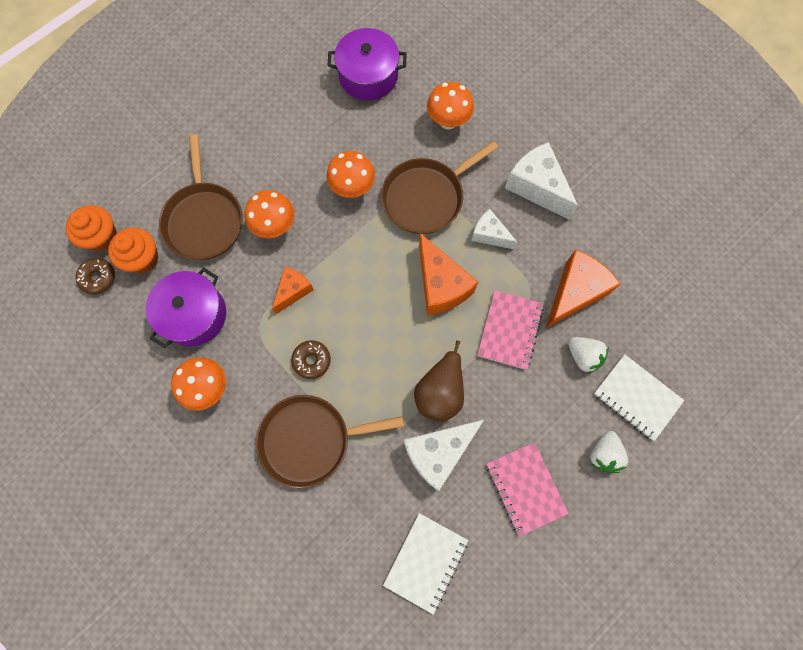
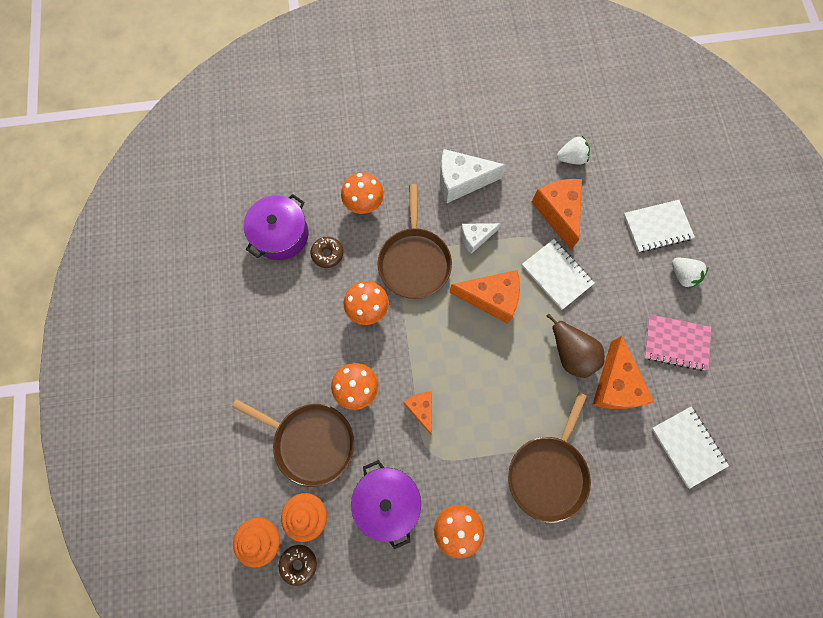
camera: 55 degrees left, 0 degrees up
(311, 360) = (487, 431): brown donut -> brown donut (327, 254)
(438, 452) = (615, 385): white cheese -> orange cheese
(510, 330) = (557, 275): pink notebook -> white notebook
(583, 356) = (607, 240): white strawberry -> white strawberry (571, 158)

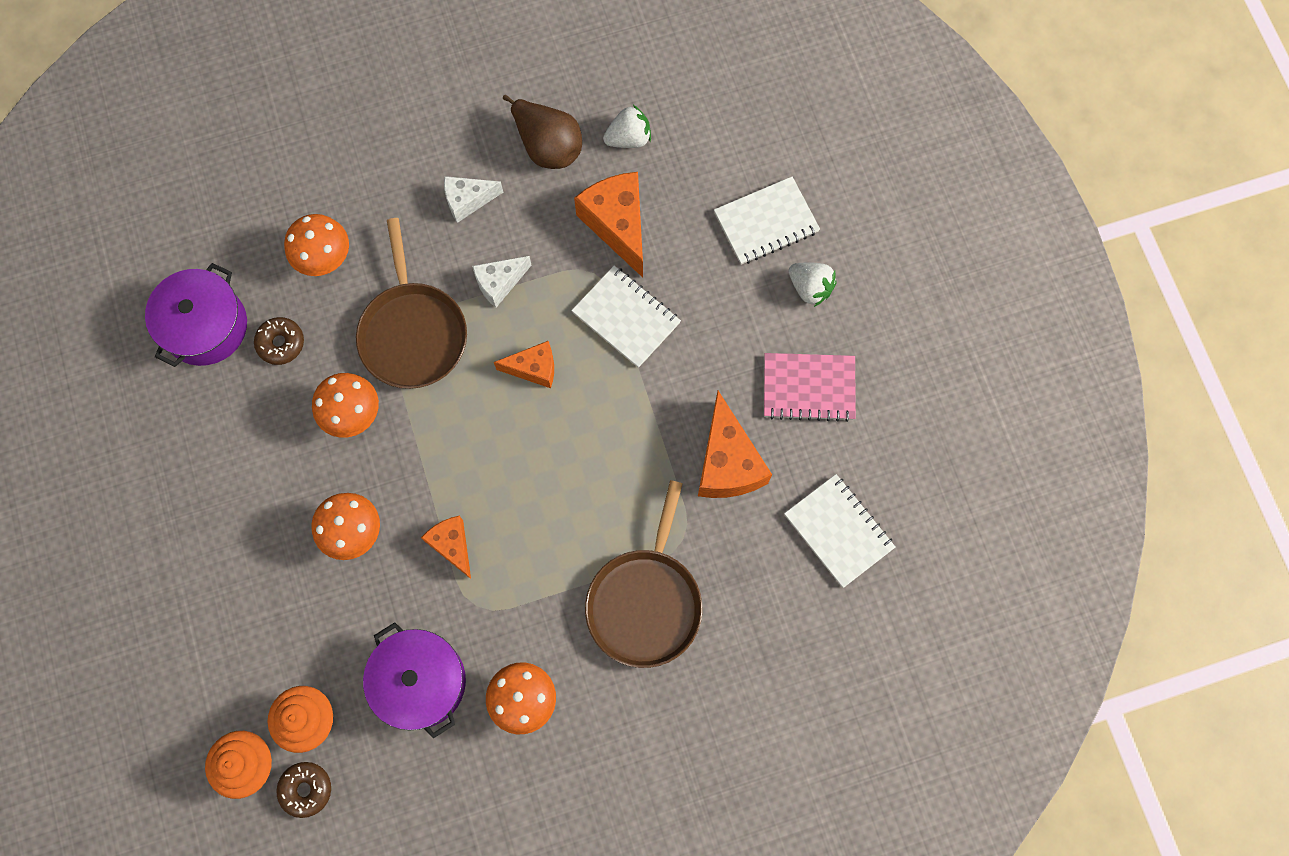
camera: 10 degrees left, 0 degrees up
(310, 442) = (297, 619): brown pan -> none
(461, 181) = (468, 201): white cheese -> white cheese, size x0.59
(491, 298) = (534, 369): orange cheese -> orange cheese, size x0.59
(571, 353) = (659, 428): brown pear -> brown pear (548, 146)

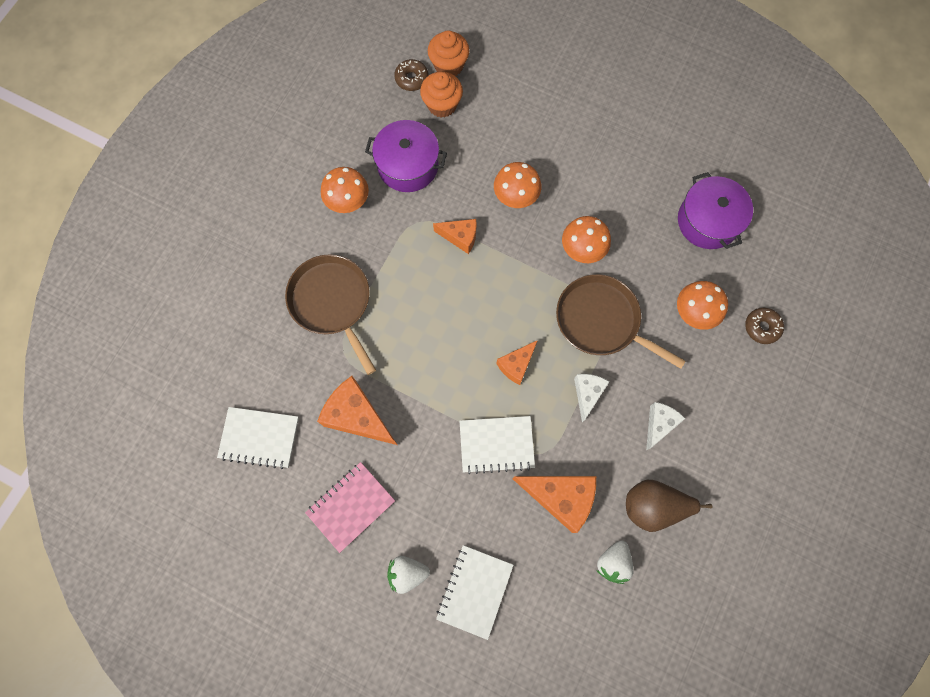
camera: 135 degrees right, 0 degrees up
(281, 343) = (661, 249): brown donut -> brown donut (762, 327)

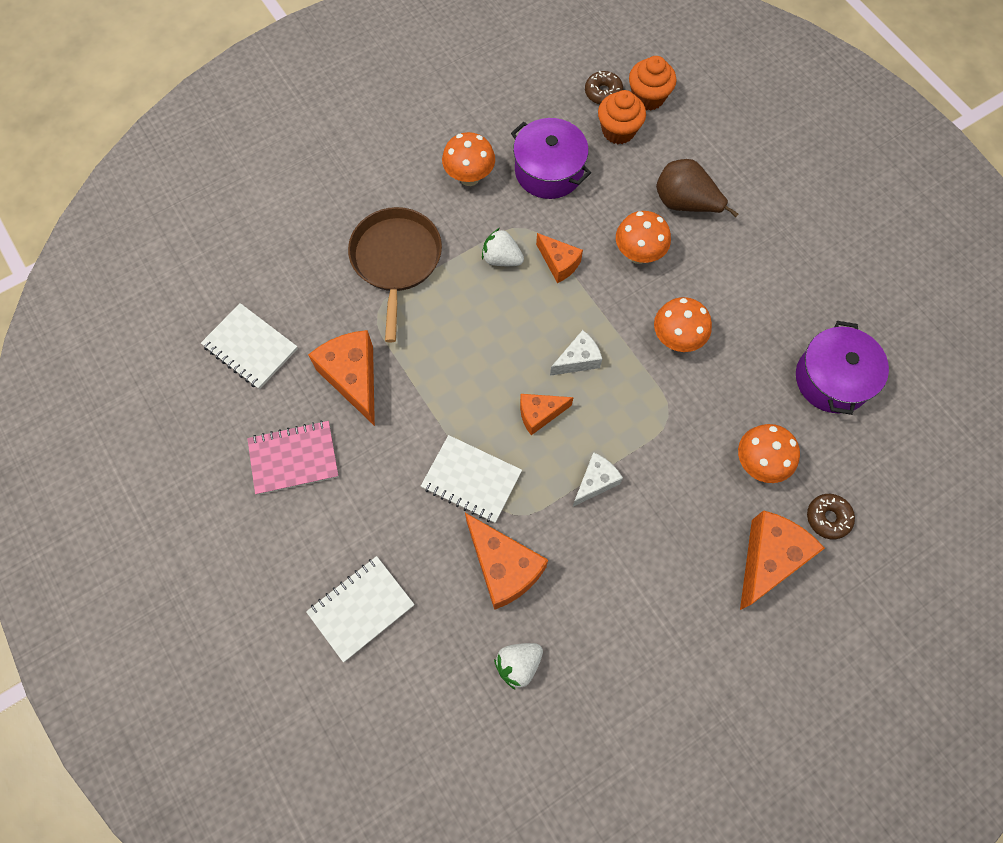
camera: 30 degrees right, 5 degrees down
(407, 573) = (307, 552): white strawberry -> white strawberry (501, 258)
(601, 321) = (655, 418): brown pan -> none
(653, 506) = (596, 633): brown pear -> brown pear (685, 203)
(659, 424) = (653, 554): white cheese -> white cheese (578, 360)
(739, 381) = (768, 559): none -> orange cheese

